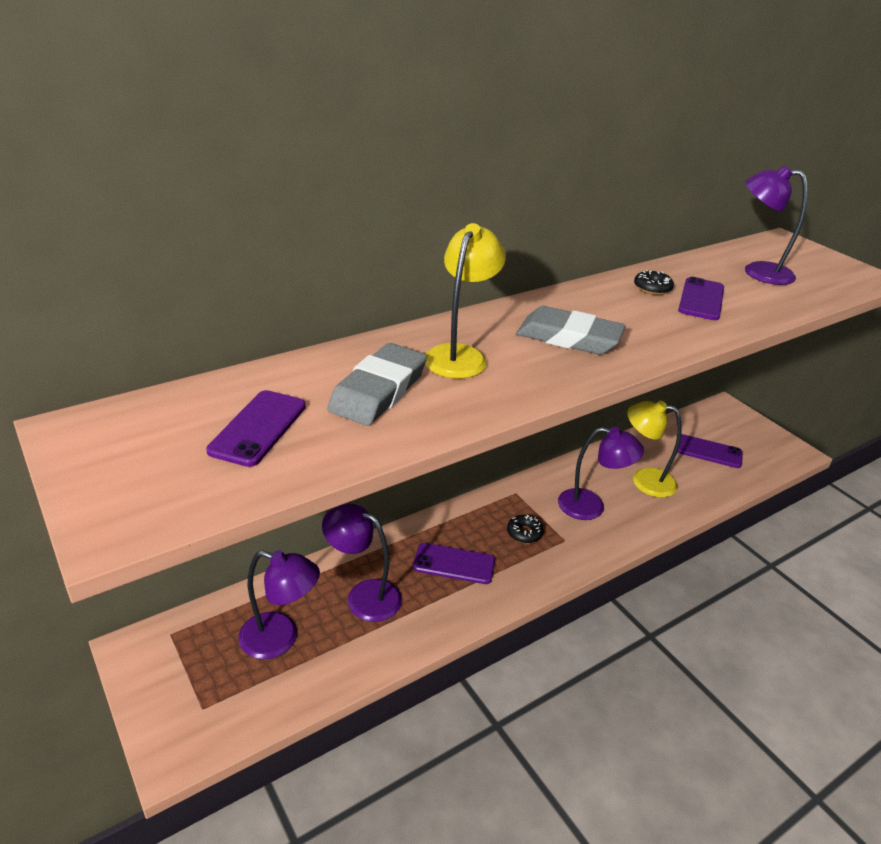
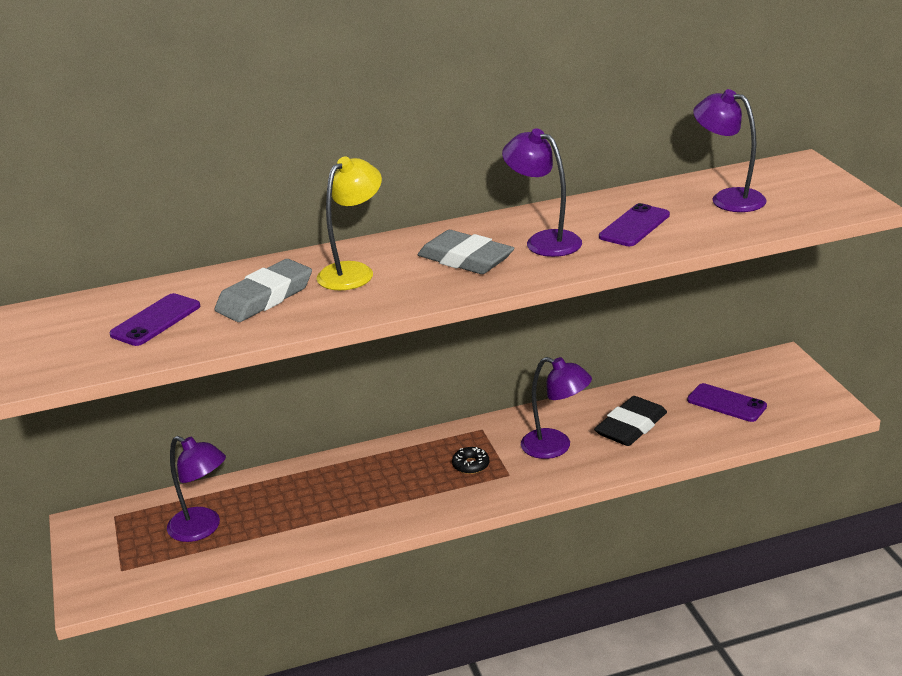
camera: 20 degrees right, 5 degrees down
(363, 596) = (289, 503): purple lamp -> purple lamp (544, 241)
(454, 564) = (386, 485): purple phone -> none
(644, 480) = (631, 426): yellow lamp -> black eraser
(652, 288) = (592, 214): black donut -> none

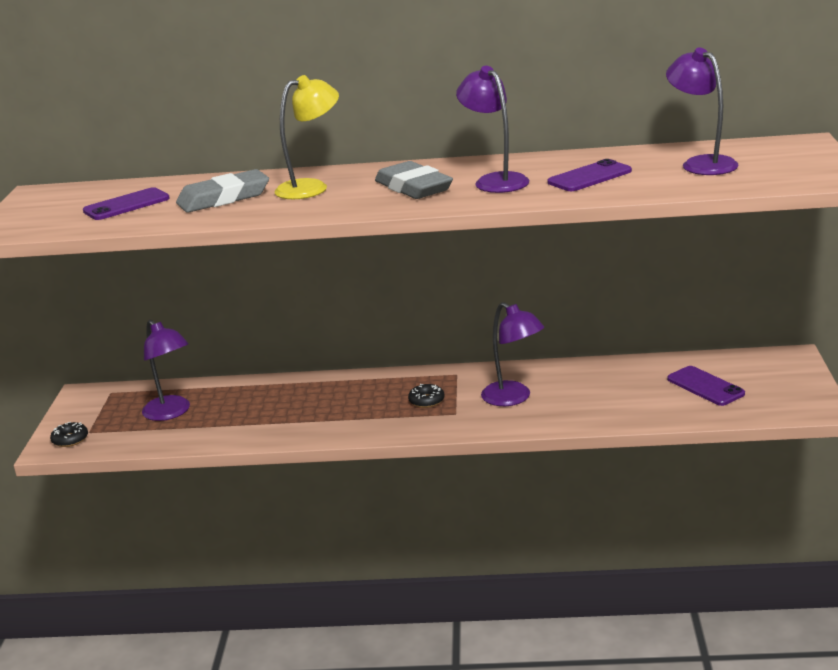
camera: 20 degrees right, 5 degrees down
(104, 584) = (70, 439): none -> black donut
(631, 426) = (596, 392): black eraser -> none

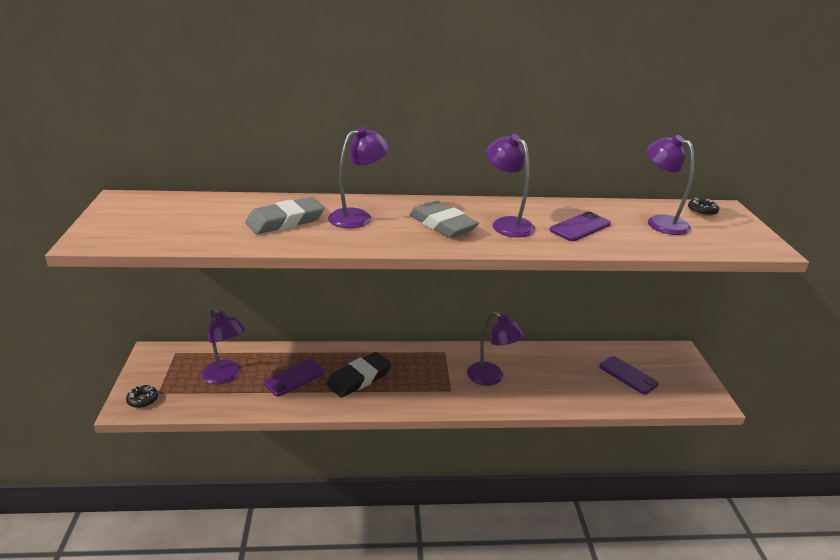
camera: 10 degrees left, 5 degrees up
(126, 205) = (201, 220): purple phone -> purple phone (294, 378)
(311, 187) = (357, 216): yellow lamp -> purple lamp
(338, 406) = (359, 378): none -> black eraser
(426, 401) = (426, 376): black donut -> black donut (702, 211)

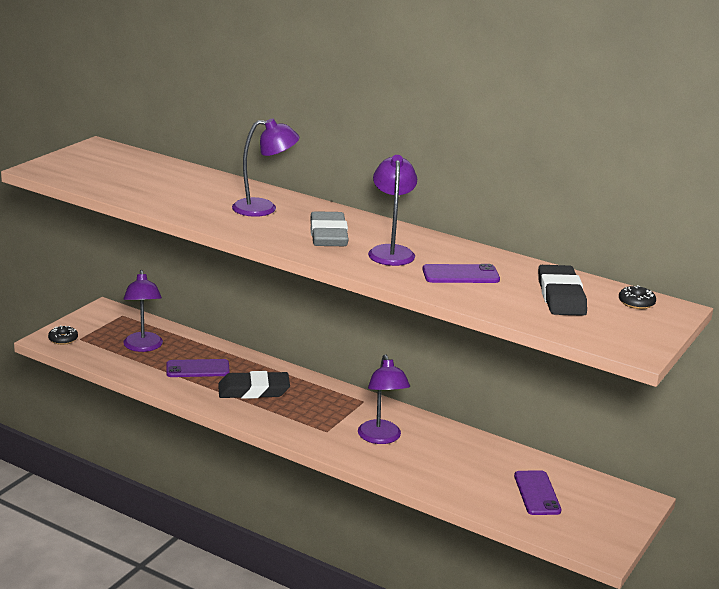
camera: 35 degrees right, 5 degrees down
(285, 221) = (198, 195): grey eraser -> none
(660, 222) = (560, 296): purple lamp -> black eraser

